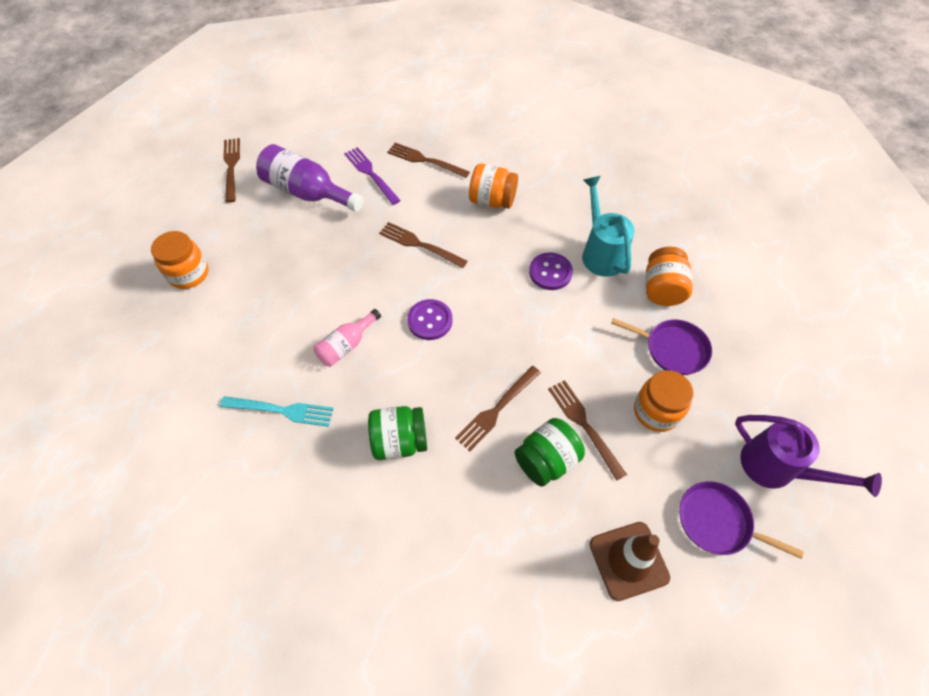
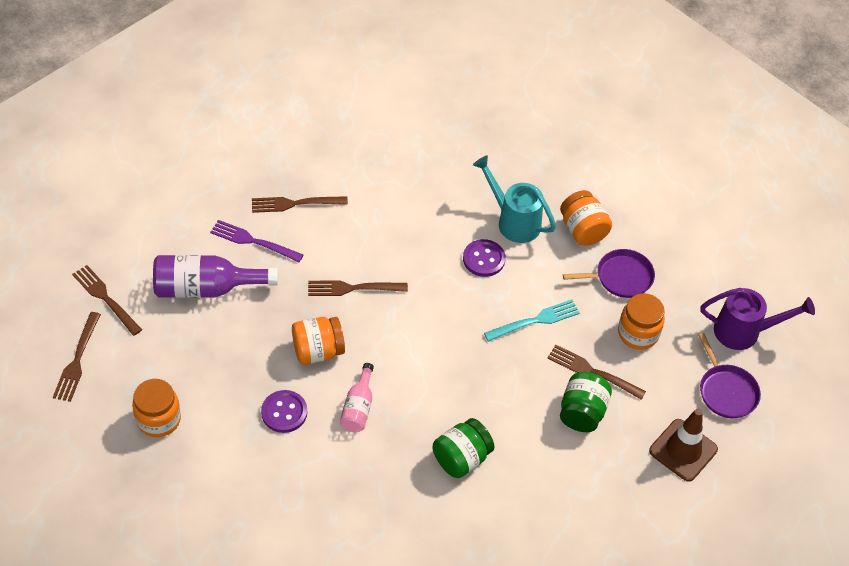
camera: 35 degrees left, 5 degrees down
(281, 410) = (347, 487): turquoise fork -> turquoise fork (535, 321)
(430, 320) = (413, 351): purple button -> purple button (284, 412)
(492, 200) = (387, 215): orange jar -> orange jar (318, 351)
(497, 409) = (519, 394): brown fork -> brown fork (77, 360)
(717, 522) = (726, 391): purple pan -> purple pan turned 105 degrees counterclockwise

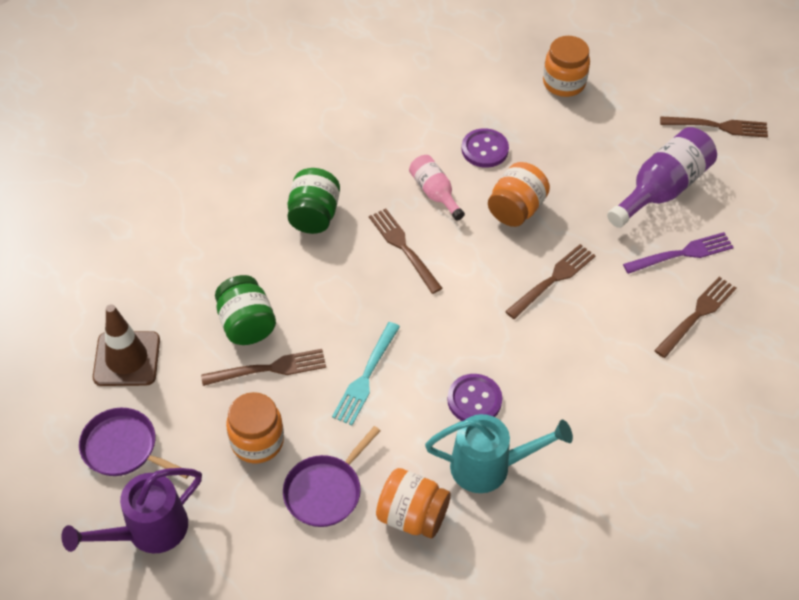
camera: 140 degrees right, 0 degrees up
(77, 360) = (671, 76): brown fork -> brown fork (403, 248)

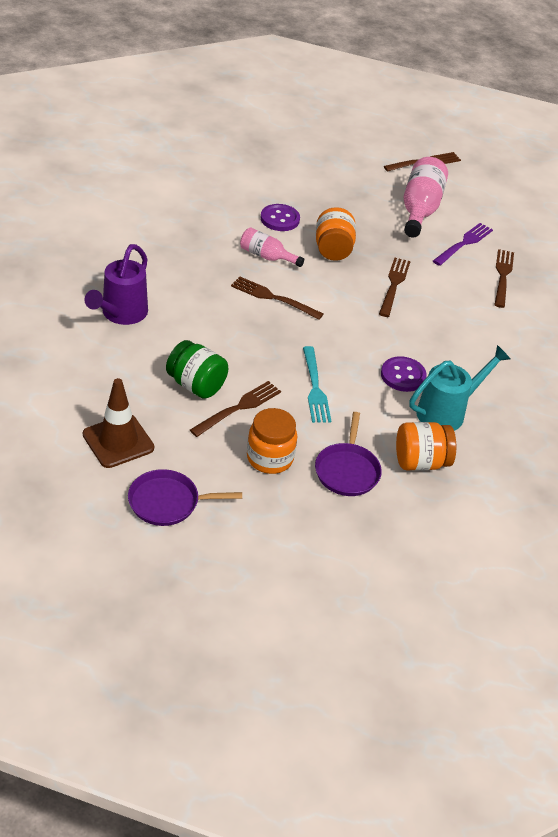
camera: 35 degrees left, 10 degrees down
(148, 531) = (236, 549): purple watering can -> purple watering can (121, 314)
(314, 215) = (188, 297): green jar -> none
(563, 83) = (301, 163): orange jar -> none
(662, 189) = (420, 209): purple bottle -> pink bottle

